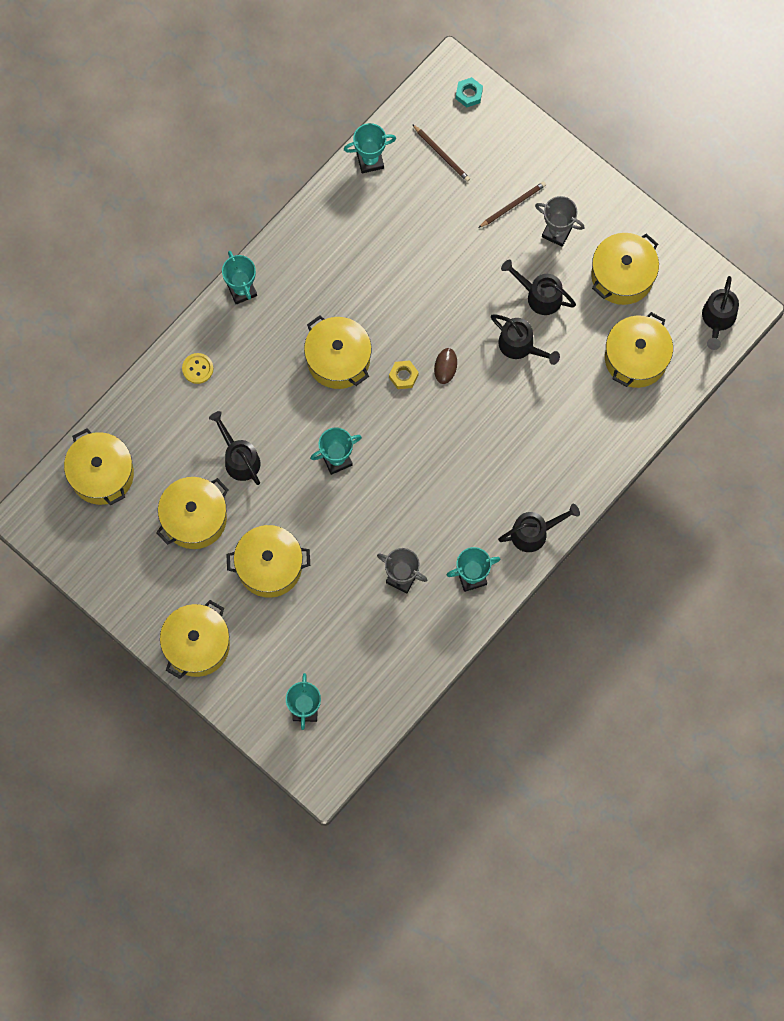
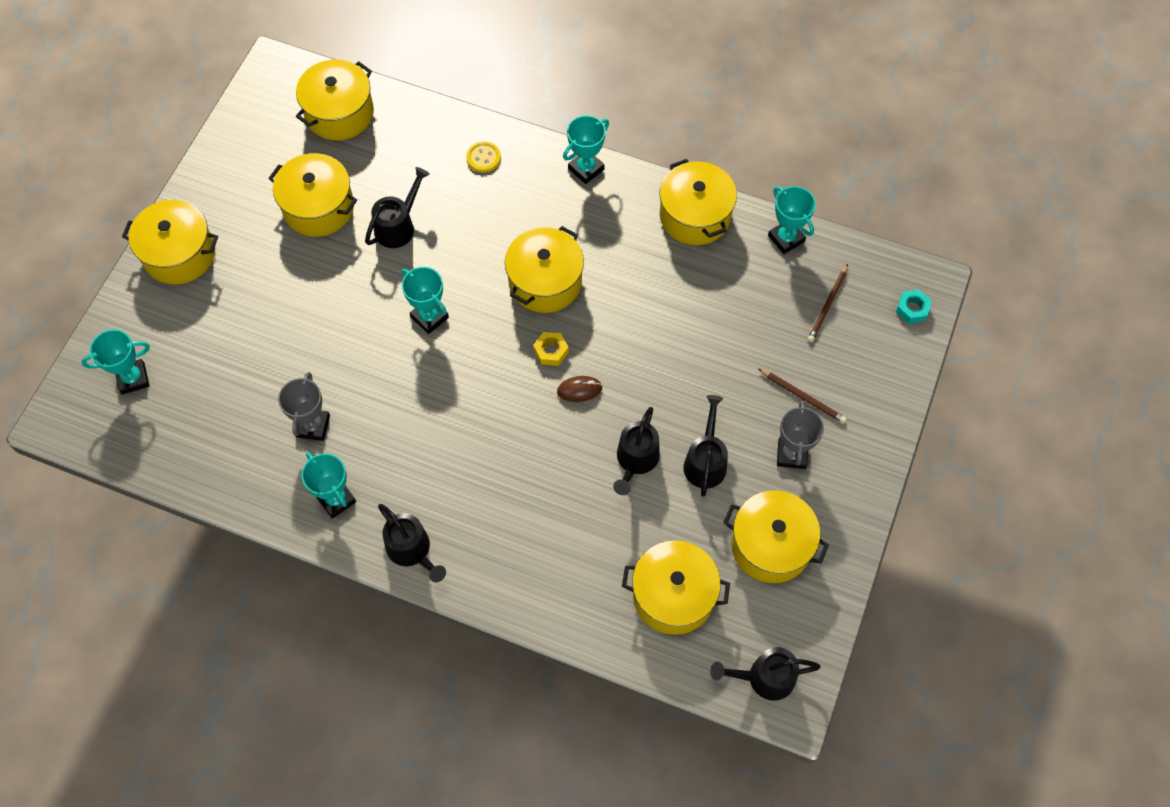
camera: 70 degrees right, 10 degrees down
(269, 566) = (287, 292): yellow pot -> yellow pot (695, 215)

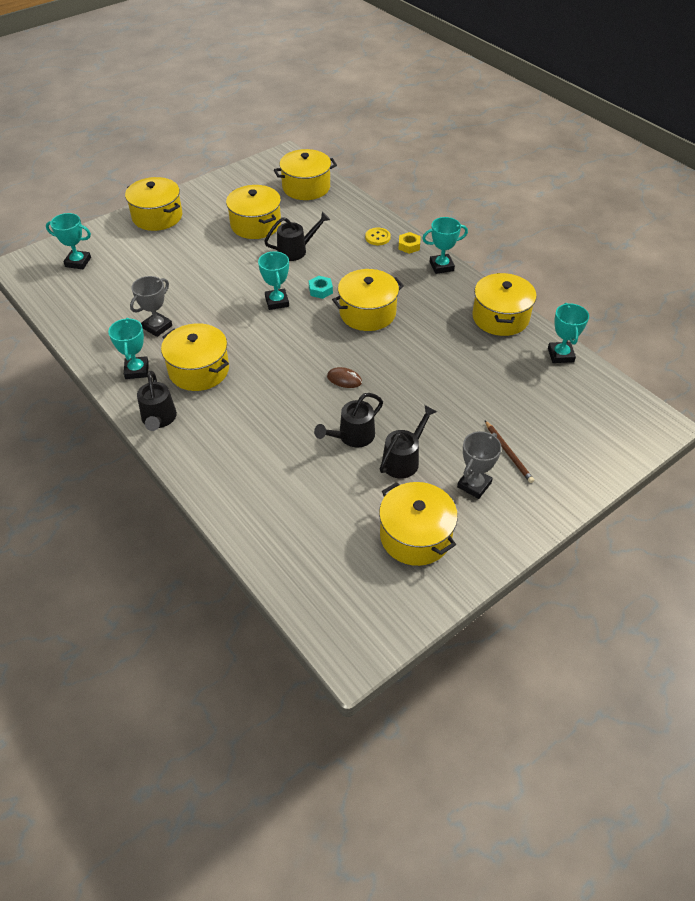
camera: 30 degrees right, 15 degrees down
(551, 351) = (341, 350): yellow nut -> yellow nut (409, 246)
(673, 595) = (316, 532): yellow pot -> yellow pot (199, 370)
(763, 678) = (344, 624): black watering can -> none
(827, 305) = (567, 406): brown pencil -> none
(912, 309) = (636, 435): turquoise nut -> turquoise nut (320, 290)

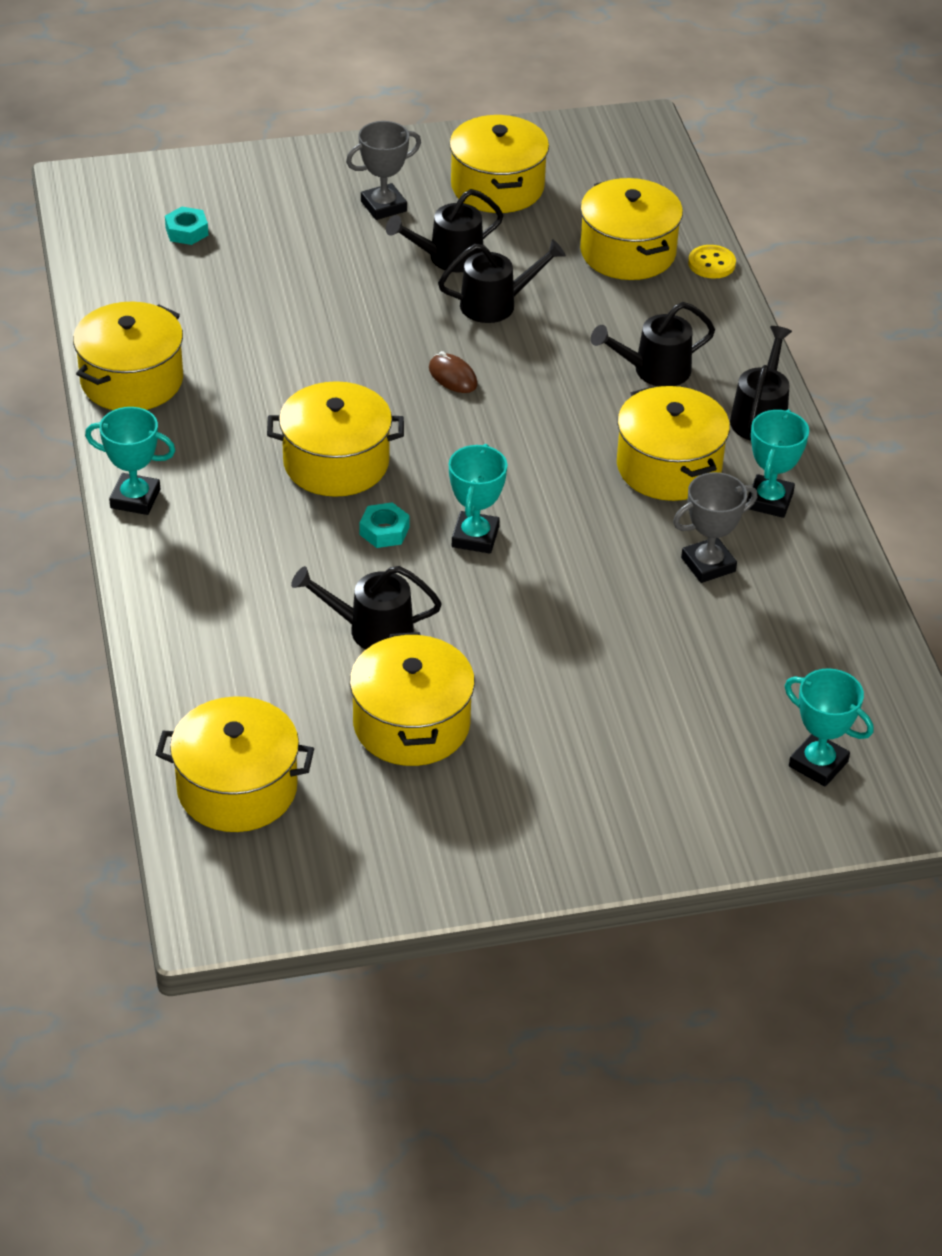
camera: 155 degrees left, 5 degrees down
(157, 216) = (610, 828): yellow pot -> yellow pot (628, 252)
(234, 426) = (653, 371): none -> black watering can
(377, 237) = (194, 600): yellow button -> yellow button (711, 263)
(409, 246) = (153, 560): yellow nut -> none
(508, 453) = (308, 221): brown pencil -> none
(560, 355) = (106, 300): turquoise trophy -> none
(567, 415) = (186, 231): none -> turquoise nut

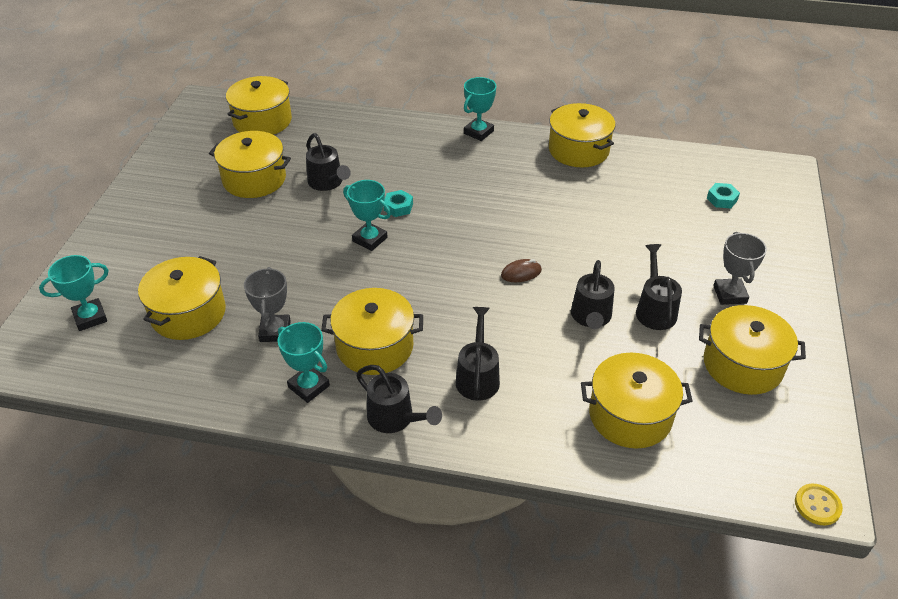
camera: 115 degrees right, 0 degrees up
(336, 462) = (466, 204): yellow pot -> yellow pot (188, 313)
(370, 630) = (328, 183): black watering can -> black watering can turned 120 degrees clockwise
(711, 263) = (596, 466): yellow button -> yellow button (817, 505)

